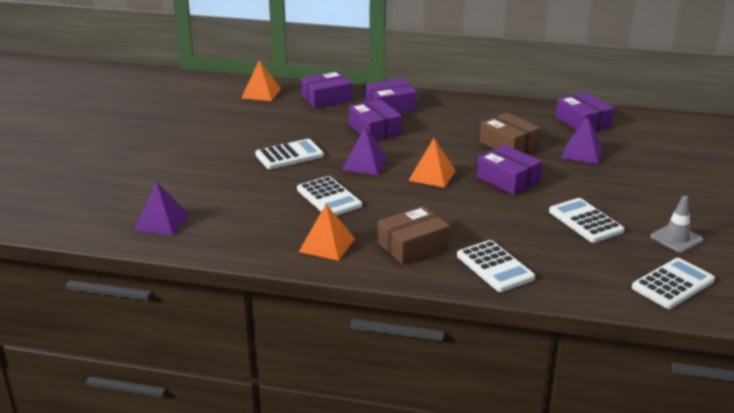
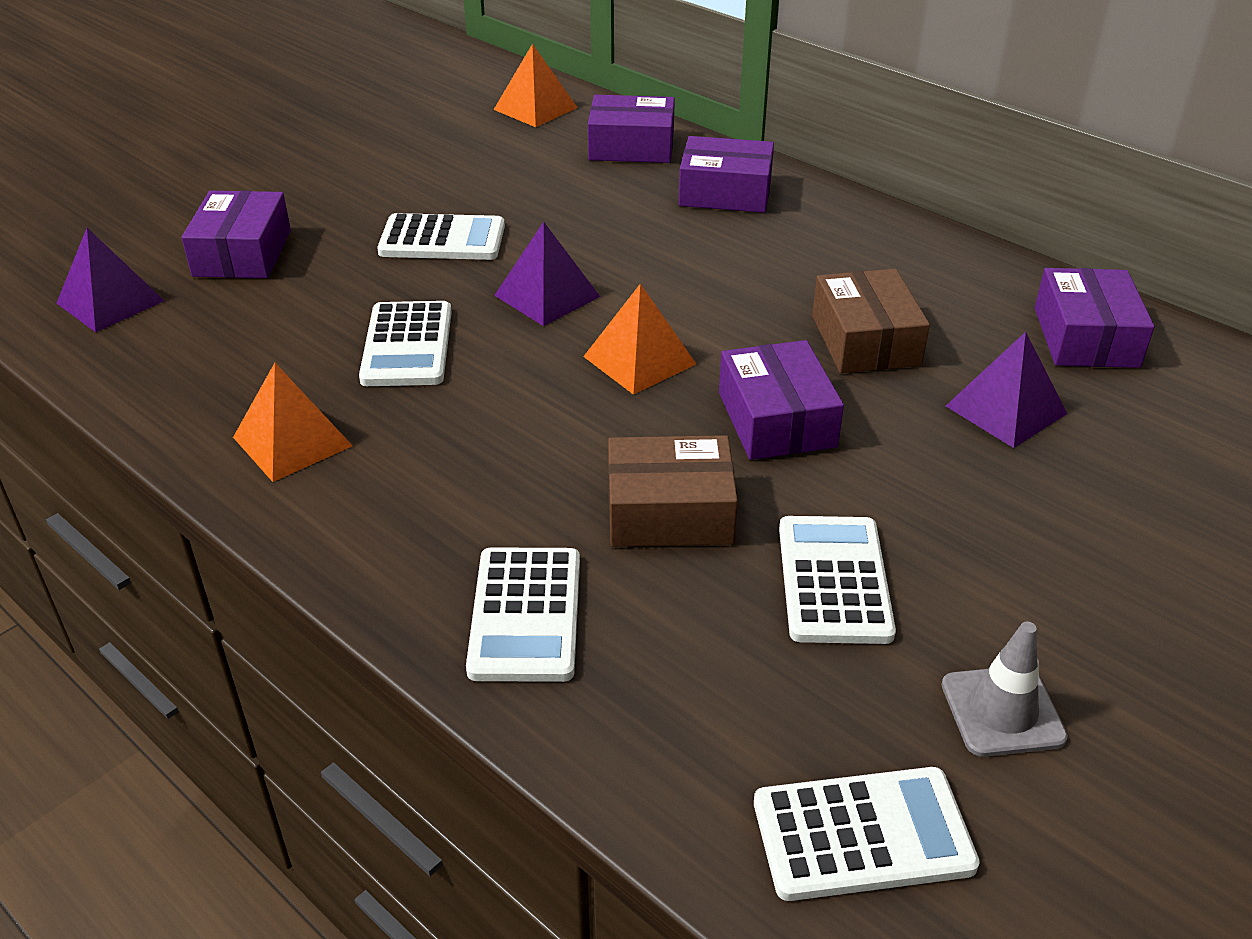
camera: 30 degrees right, 10 degrees up
(375, 130) = (643, 232): purple box -> purple box (242, 253)
(412, 245) = (431, 501): brown box -> brown box (669, 512)

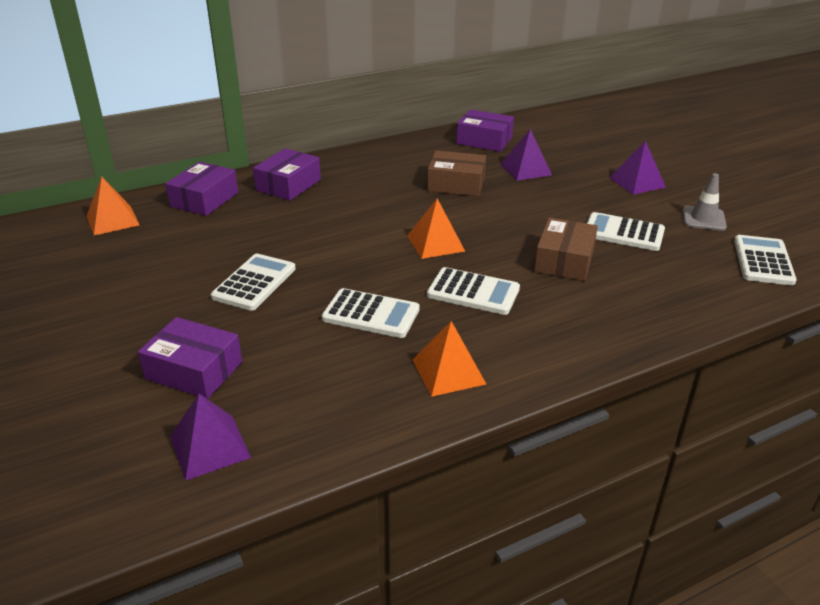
camera: 70 degrees left, 5 degrees down
(526, 615) = (627, 313): white calculator -> white calculator (473, 292)
(547, 296) = (352, 258): purple pyramid -> purple pyramid (637, 182)
(776, 419) = (506, 219): purple box -> none

